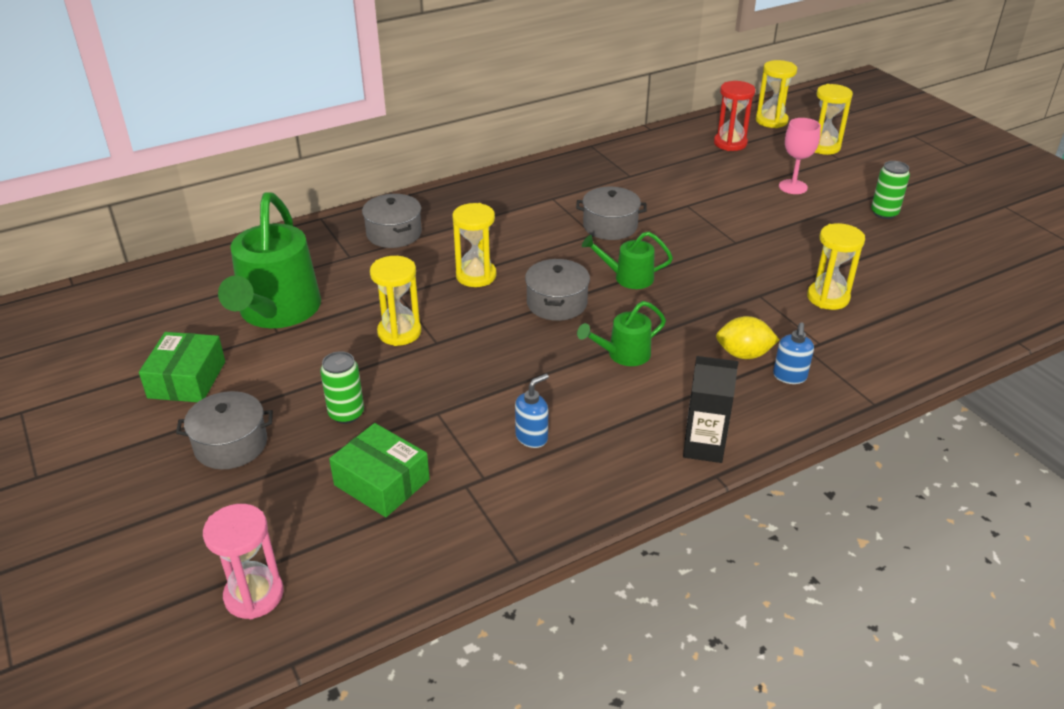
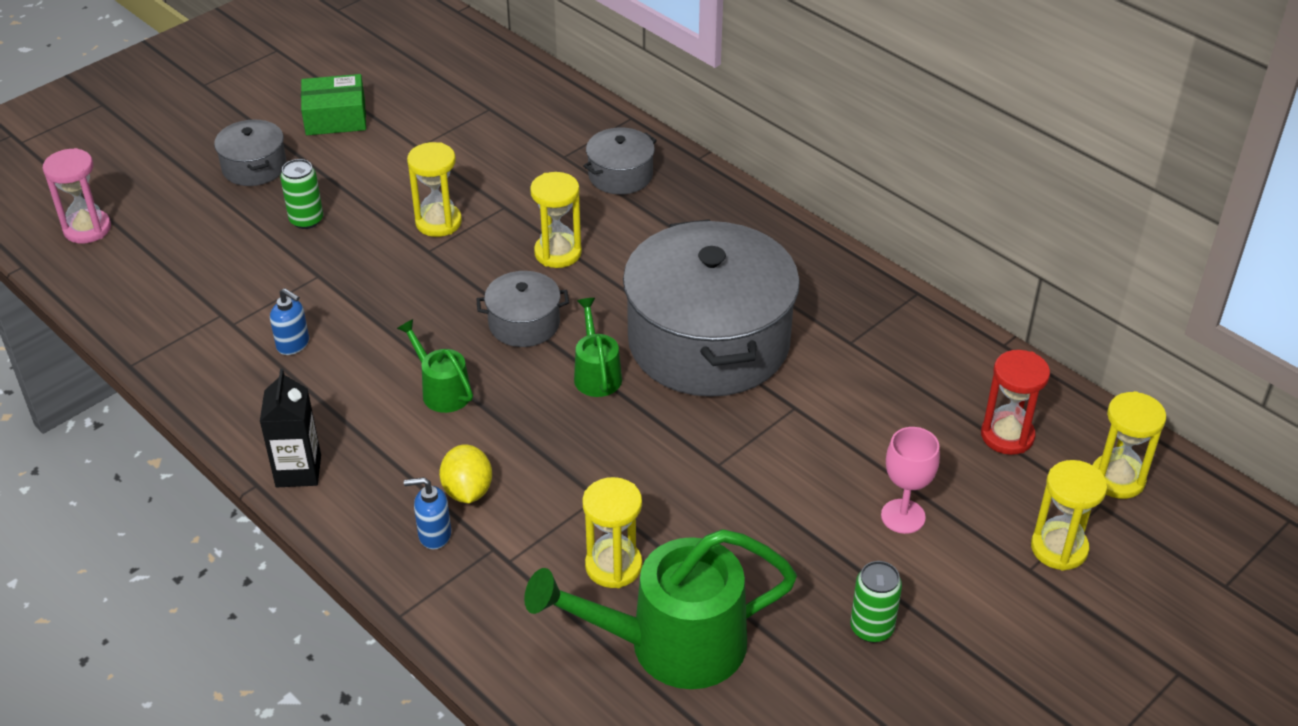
camera: 75 degrees right, 5 degrees up
(277, 312) = (449, 137): green watering can -> green watering can (670, 645)
(382, 482) = (219, 263): green box -> none
(610, 226) = (709, 342): grey pot -> grey pot, size x2.25

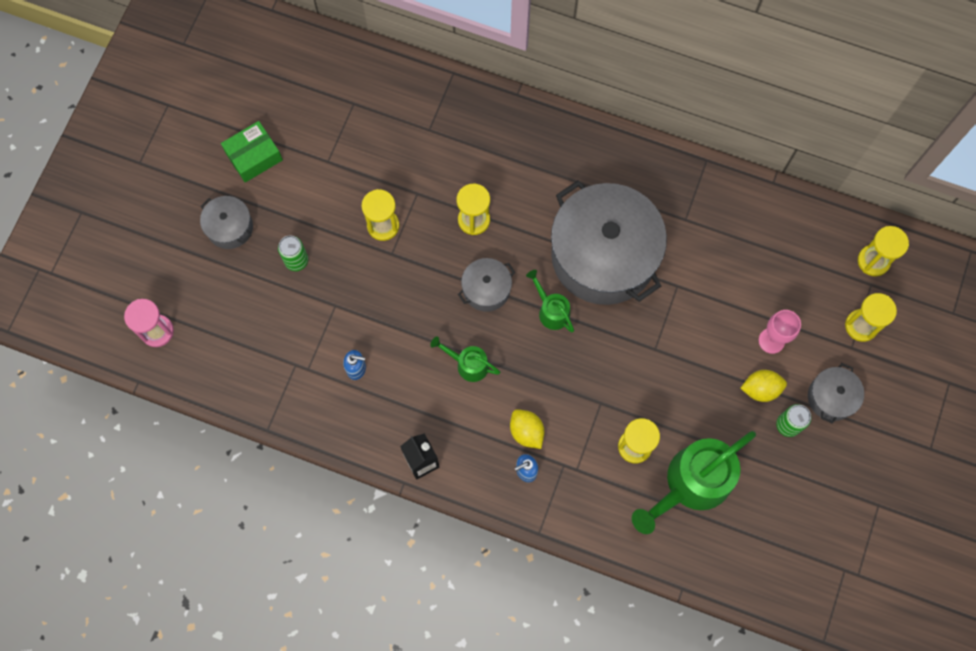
camera: 25 degrees left, 30 degrees up
(620, 175) = (475, 132): grey pot -> grey pot (831, 397)
(852, 568) = (760, 389): none -> yellow lemon
(1007, 435) = (803, 255): red hourglass -> none

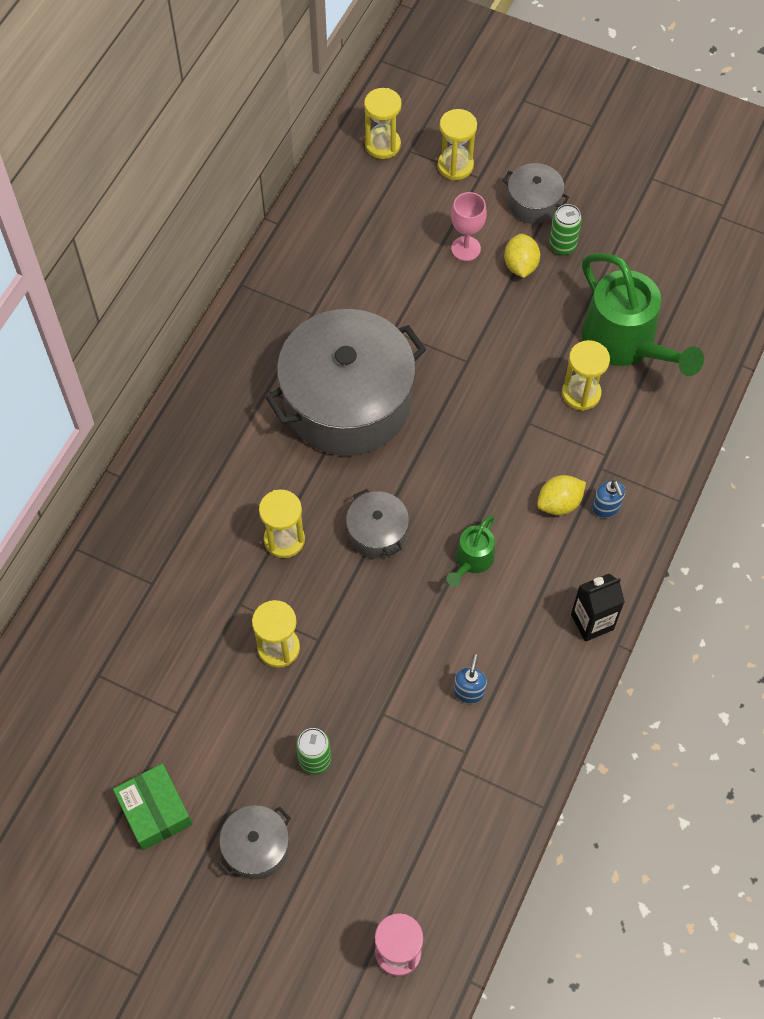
camera: 85 degrees left, 10 degrees down
(551, 310) = (411, 464): green watering can -> none

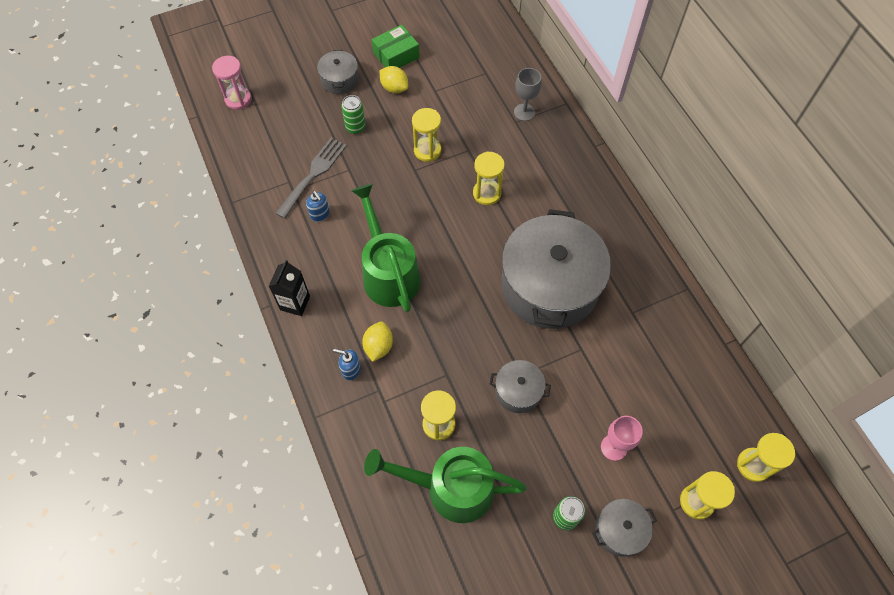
camera: 130 degrees right, 0 degrees up
(128, 584) = (524, 112): none -> grey goblet
(155, 811) = (396, 55): green box -> green box turned 45 degrees counterclockwise
(377, 532) = (449, 239): grey pot -> grey pot (518, 391)
(424, 748) = (313, 174): none -> grey fork
(472, 561) = (388, 272): green watering can -> green watering can, size x2.03
(520, 265) = (570, 472): yellow lemon -> yellow lemon (394, 88)

